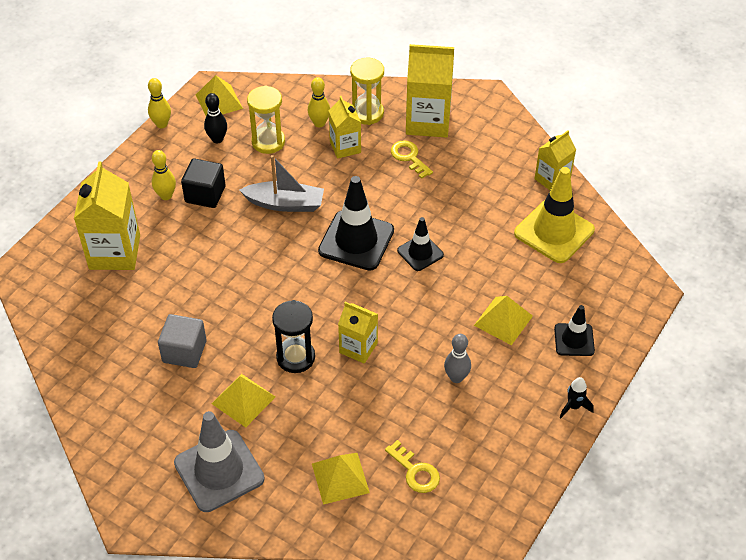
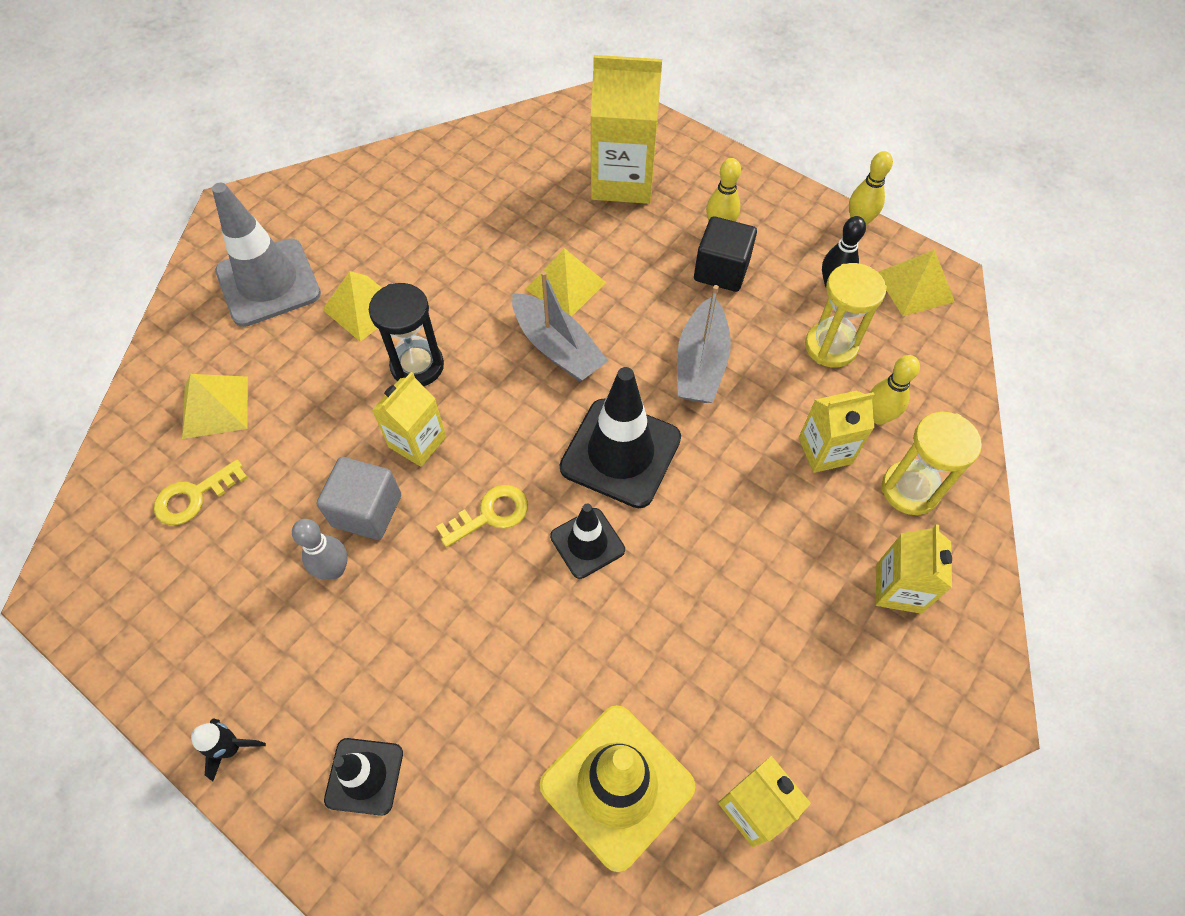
camera: 95 degrees right, 10 degrees up
(184, 351) = (452, 250): grey cube -> grey cube (367, 510)
(276, 279) = (557, 348): none -> grey boat
(409, 157) = (805, 547): yellow key -> yellow key (490, 514)
(428, 121) = (898, 588): yellow carton -> yellow carton, size x0.59
(503, 320) = (428, 658): yellow pyramid -> yellow pyramid (565, 286)

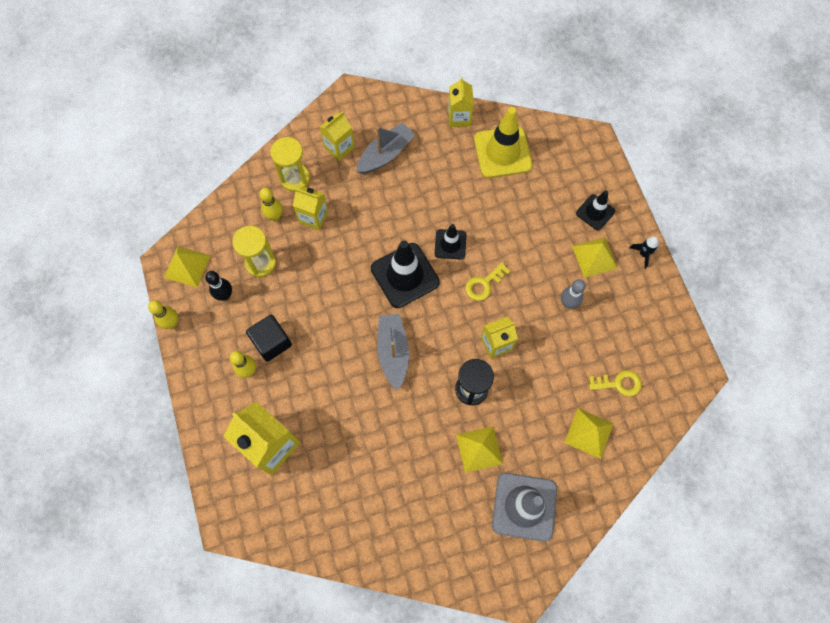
camera: 145 degrees left, 10 degrees up
(367, 510) = (539, 322): grey cube -> none
(490, 514) = (484, 284): yellow key -> yellow key turned 45 degrees counterclockwise
(565, 286) = (360, 389): yellow pyramid -> yellow pyramid (594, 257)
(700, 364) = (330, 295): grey boat -> grey boat (386, 154)

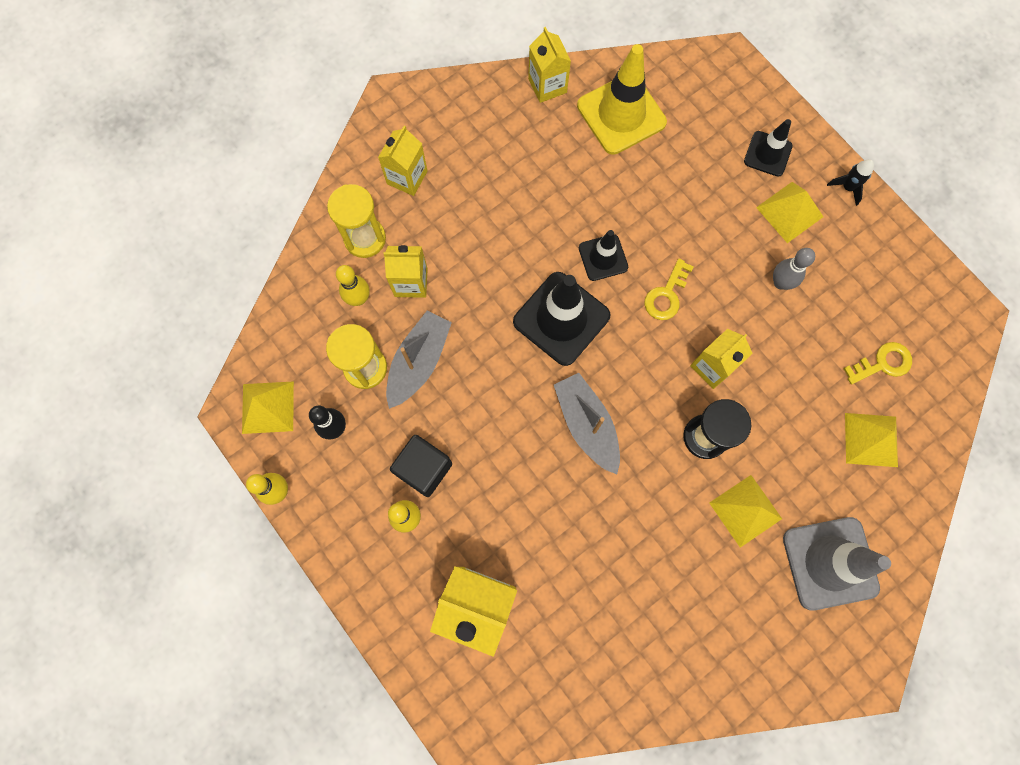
camera: 20 degrees left, 5 degrees up
(386, 154) = (472, 166): grey boat -> grey boat (419, 362)

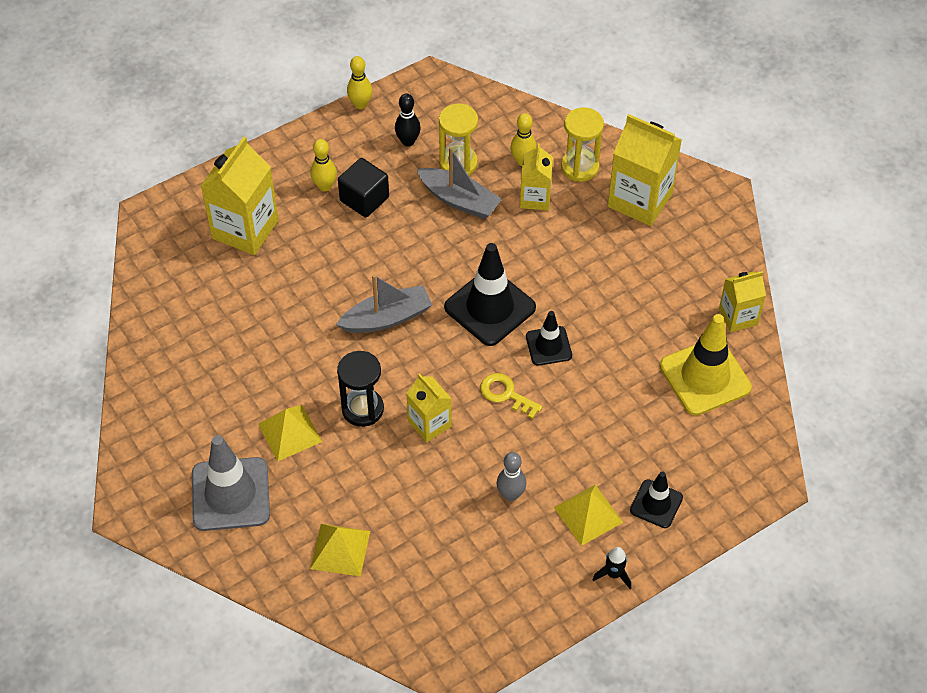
camera: 95 degrees right, 20 degrees down
(267, 407) = (431, 98): yellow pyramid -> none
(407, 177) = (640, 200): yellow carton -> yellow carton, size x1.69
(882, 363) = (416, 574): yellow key -> none

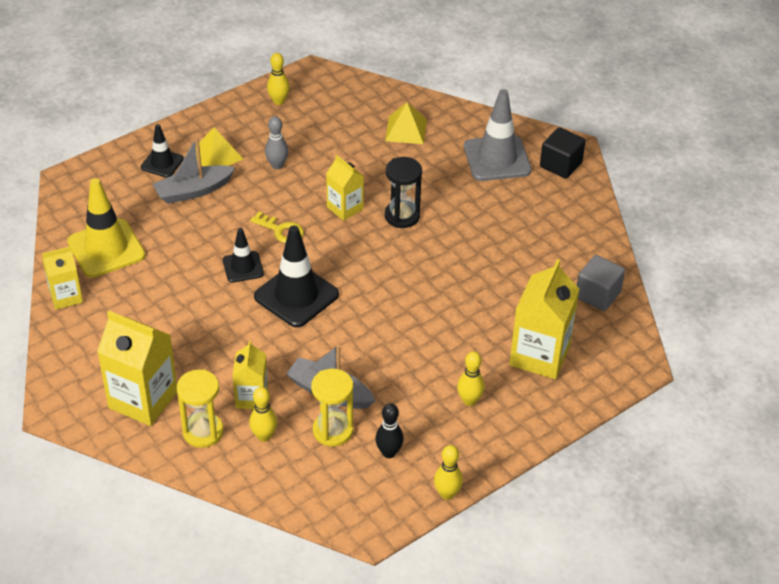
camera: 175 degrees right, 10 degrees down
(164, 295) = (597, 295): none -> grey cube
(289, 432) = (459, 198): yellow pyramid -> none
(364, 199) = (427, 389): black cube -> black cube (560, 165)
(387, 318) = (390, 284): grey boat -> grey boat (193, 191)
(508, 611) = (278, 101): none -> yellow bowling pin
(613, 574) = (200, 122): black rocket -> none

